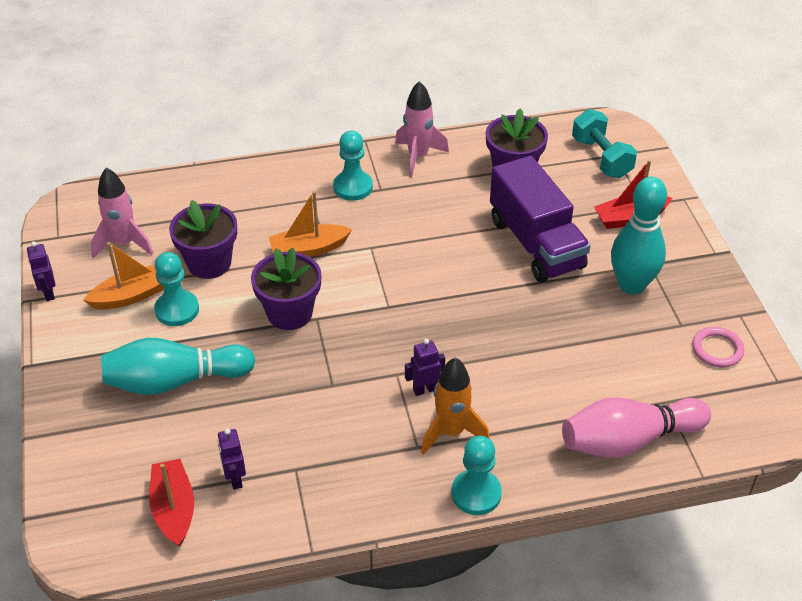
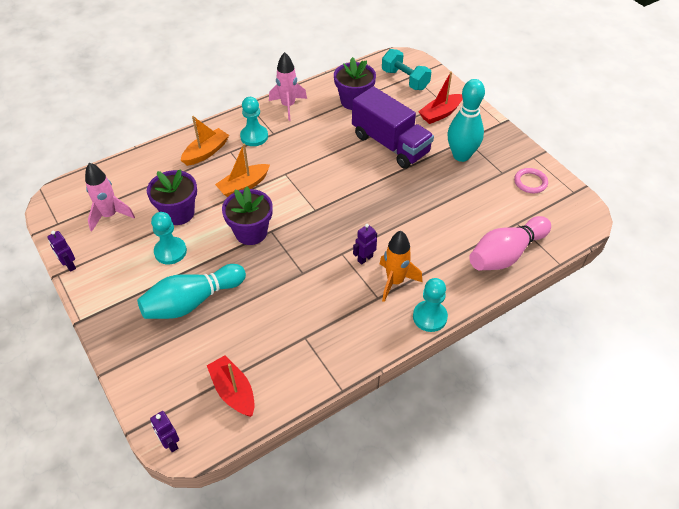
camera: 20 degrees left, 5 degrees up
(131, 295) = (132, 250): orange boat -> orange boat (206, 152)
(235, 479) = (266, 357): purple robot -> purple robot (170, 443)

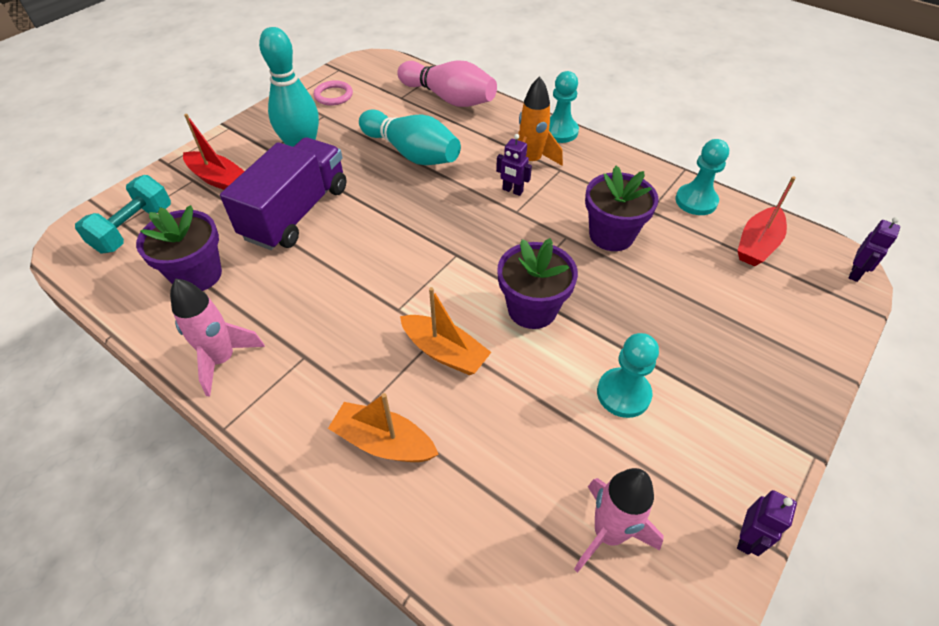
camera: 110 degrees left, 0 degrees up
(178, 213) = (544, 419): purple flower pot -> purple flower pot (611, 235)
(192, 302) = (683, 329): turquoise bowling pin -> turquoise bowling pin (412, 153)
(254, 136) = (320, 382): turquoise pawn -> turquoise pawn (696, 201)

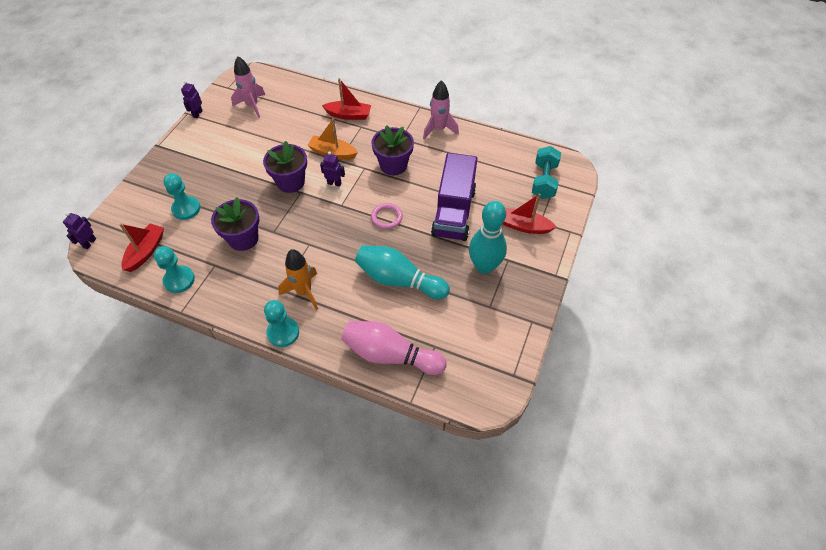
camera: 165 degrees right, 5 degrees up
(197, 275) = (483, 163): purple flower pot -> purple flower pot (393, 165)
(333, 95) = (496, 334): pink ring -> pink ring (386, 217)
(384, 442) = (349, 115): orange boat -> red boat
(512, 191) = (314, 261): purple robot -> purple robot (334, 183)
(623, 394) = (242, 152): turquoise pawn -> turquoise pawn (186, 209)

